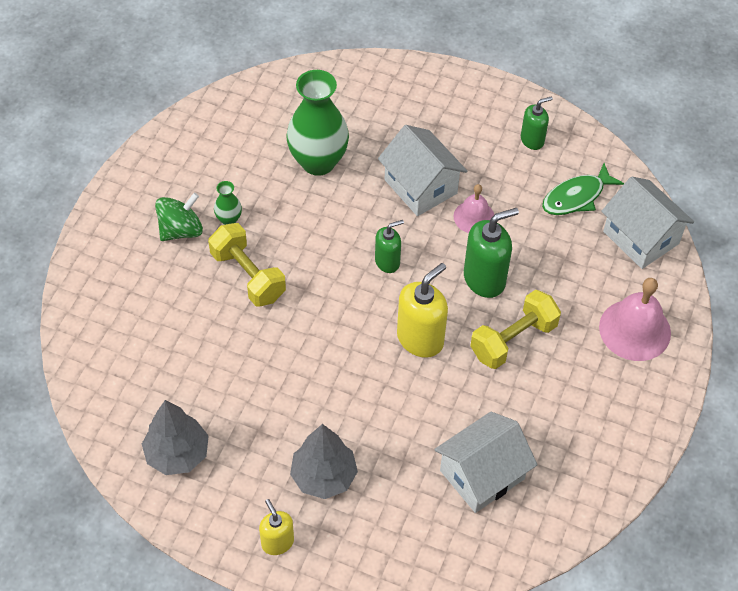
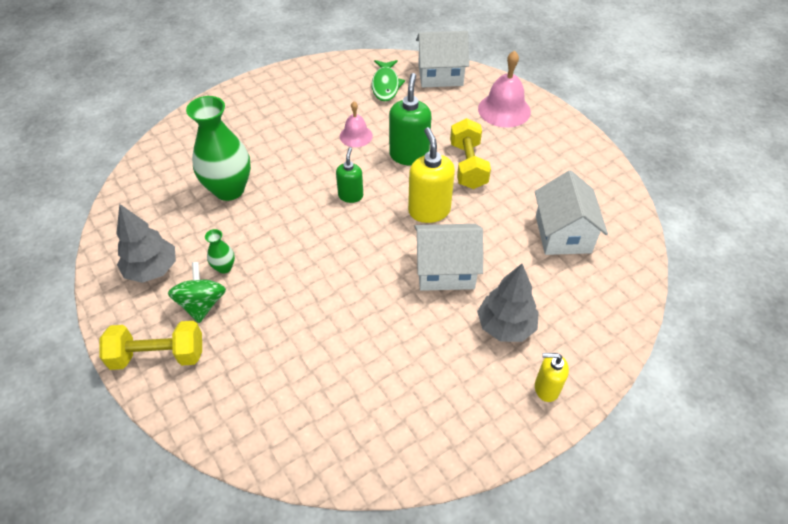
camera: 55 degrees left, 5 degrees down
(177, 454) = (415, 419): grey tree -> grey tree (152, 270)
(248, 276) = (287, 282): yellow dumbbell -> yellow dumbbell (158, 355)
(420, 186) = (306, 148): white house -> white house (445, 270)
(532, 140) = (324, 82): green soap dispenser -> none

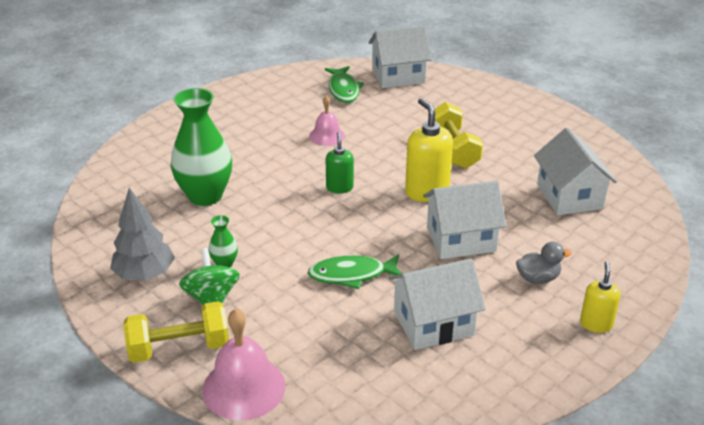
camera: 10 degrees left, 15 degrees down
(333, 296) = (352, 275): none -> green fish
(392, 363) = (433, 323): none -> white house
(409, 155) = (389, 147): green soap dispenser -> none
(504, 110) = (474, 99): pink bell -> pink bell (243, 387)
(505, 326) = (538, 278): grey tree -> grey duck
(546, 388) = (596, 324): yellow soap dispenser -> yellow soap dispenser turned 105 degrees clockwise

